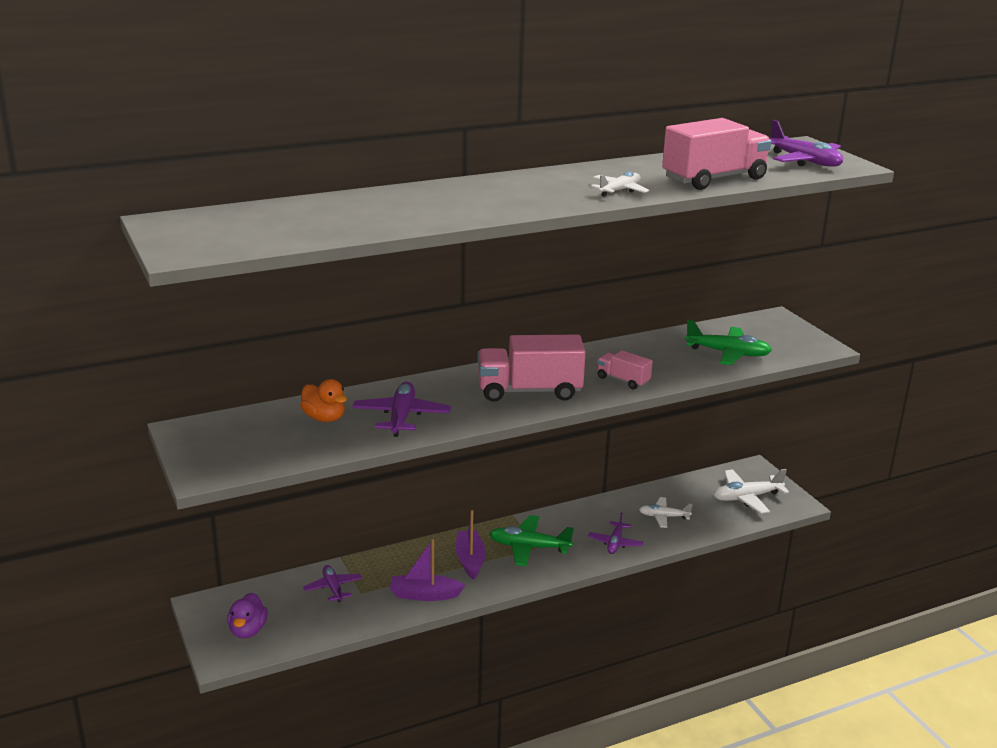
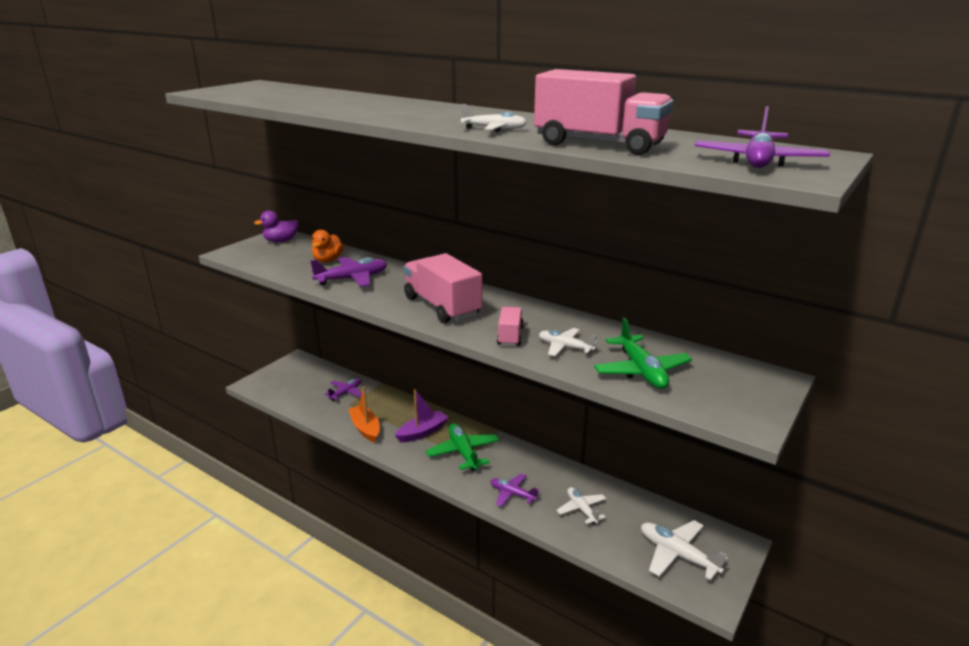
camera: 60 degrees right, 0 degrees up
(248, 630) = (283, 382): purple duck -> purple duck (281, 241)
(424, 595) = (365, 428): purple boat -> orange boat
(615, 543) = (512, 494): purple plane -> purple plane turned 45 degrees clockwise
(665, 366) = (565, 347): none -> white plane

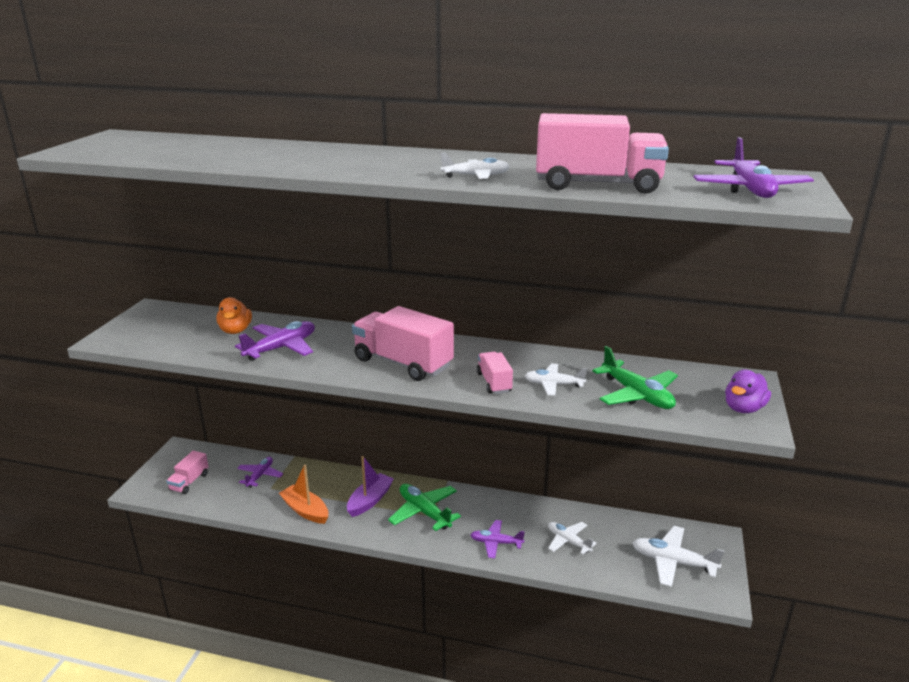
camera: 20 degrees left, 0 degrees up
(281, 241) = (160, 315): purple duck -> purple duck (743, 408)
(290, 386) = (189, 482): none -> pink truck

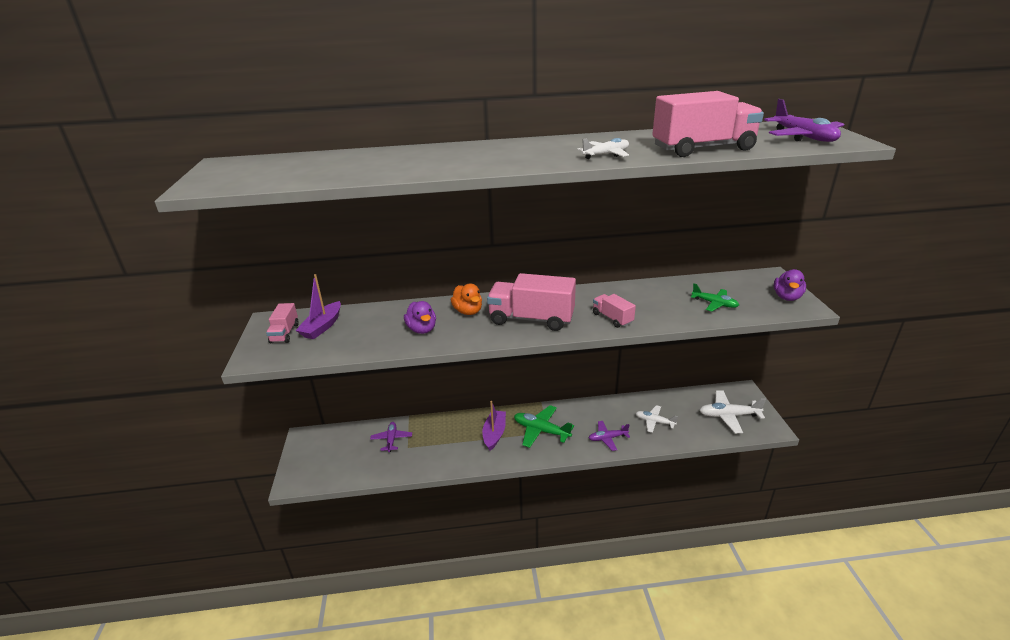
camera: 20 degrees left, 5 degrees up
(189, 482) = (334, 462): pink truck -> pink truck (285, 333)
(192, 324) = (322, 326): none -> purple boat
(235, 330) = (367, 323): orange duck -> orange duck (468, 311)
(281, 348) = (422, 329): purple plane -> purple duck
(305, 510) = (449, 457): orange boat -> none
(553, 384) = (654, 309): white plane -> none
(637, 395) = (714, 304): green plane -> green plane, size x0.65

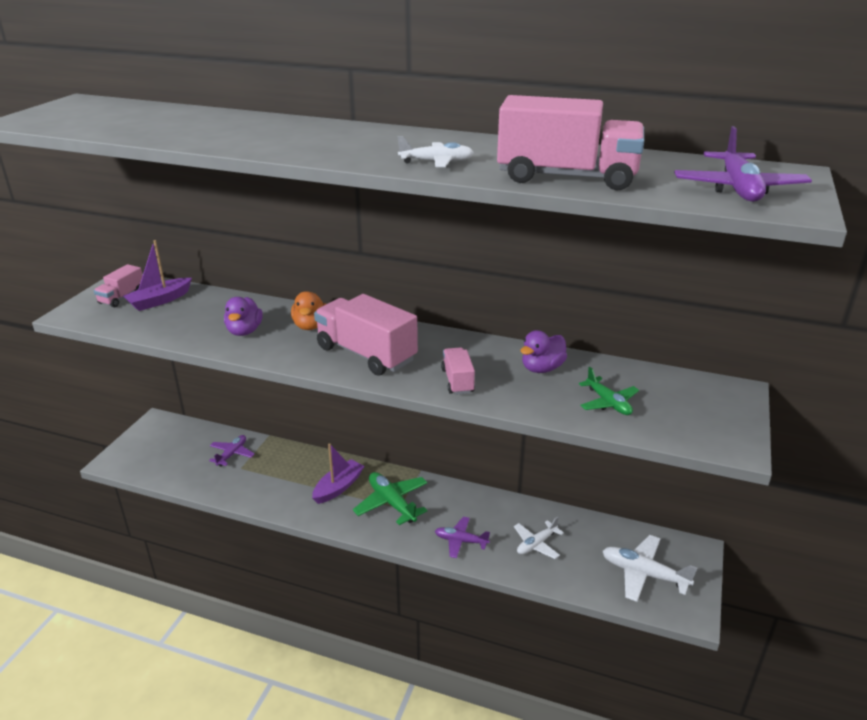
camera: 25 degrees right, 0 degrees up
(654, 422) = (536, 544): white plane -> white plane turned 90 degrees counterclockwise
(787, 297) = (722, 425): purple duck -> purple duck (542, 368)

